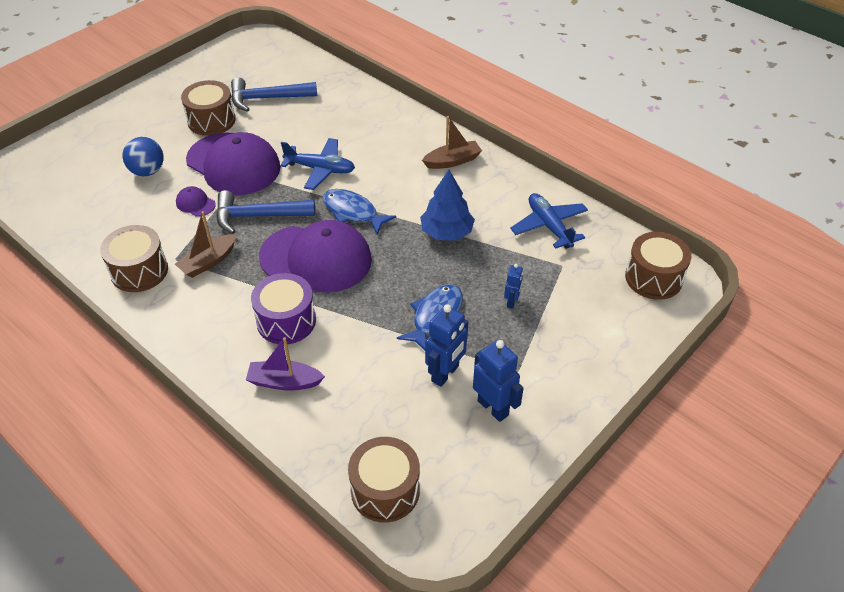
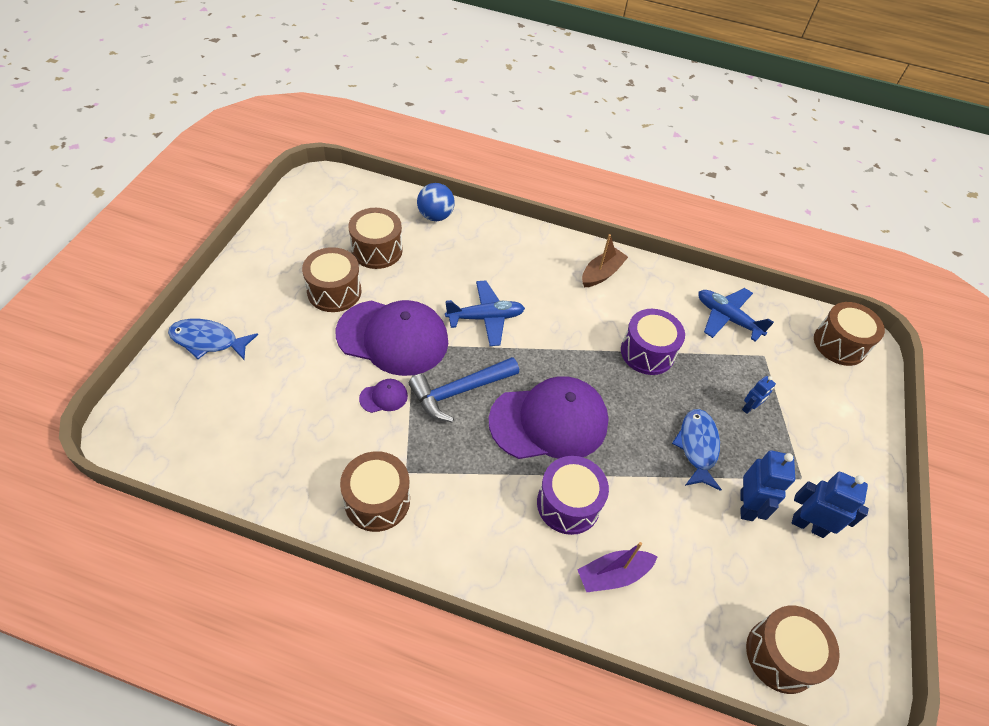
camera: 30 degrees left, 5 degrees up
(147, 171) = (304, 374): blue ball -> blue ball (435, 216)
(195, 203) = (384, 397): purple cap -> purple cap turned 150 degrees clockwise
(208, 262) = (444, 463): brown boat -> none
(267, 98) = (377, 250): blue hammer -> brown drum
(353, 212) = (549, 357): blue fish -> blue fish (208, 341)
(446, 232) = (647, 352): blue tree -> purple drum
(511, 302) = (749, 408): blue robot -> blue robot turned 60 degrees clockwise

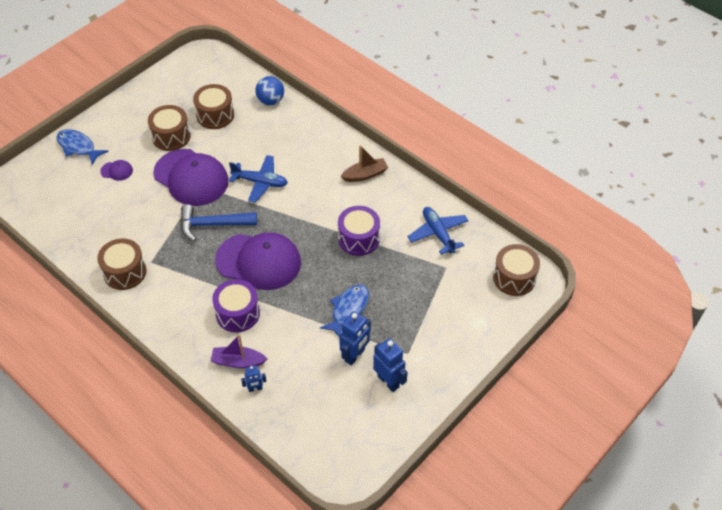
camera: 30 degrees right, 0 degrees up
(384, 397) = (163, 213): purple cap -> purple cap (117, 171)
(749, 408) = (406, 298): blue robot -> blue robot (255, 388)
(781, 655) = (311, 442): brown drum -> none

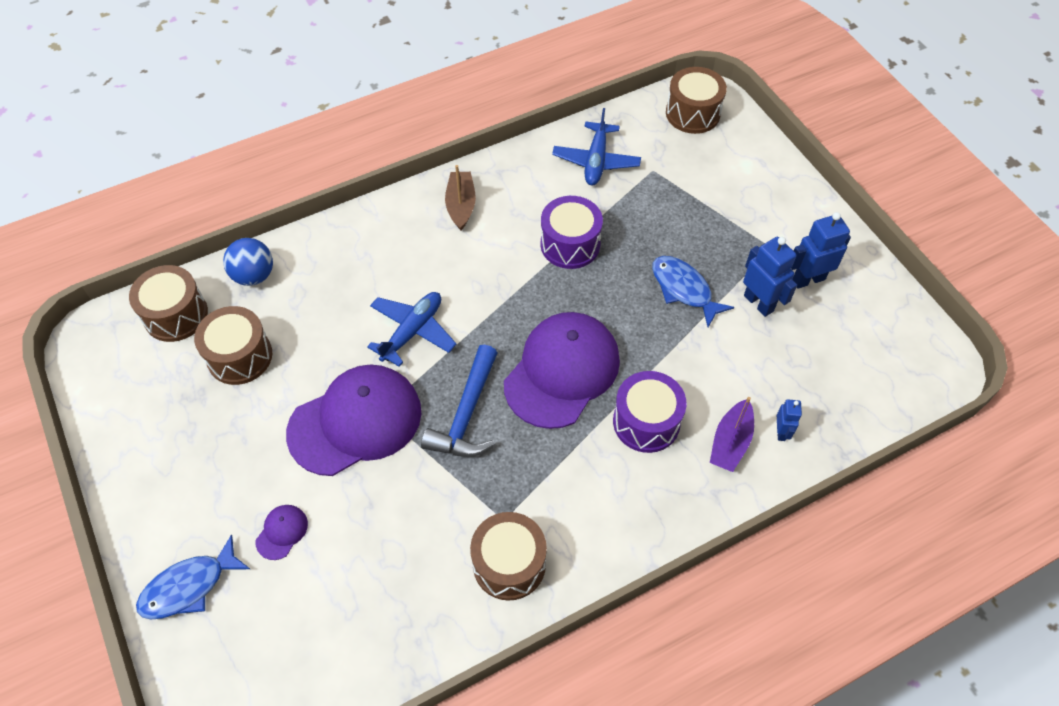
camera: 70 degrees left, 5 degrees up
(171, 136) = (249, 430): brown drum -> brown drum (176, 315)
(438, 233) = (596, 161): blue plane -> blue plane turned 75 degrees counterclockwise

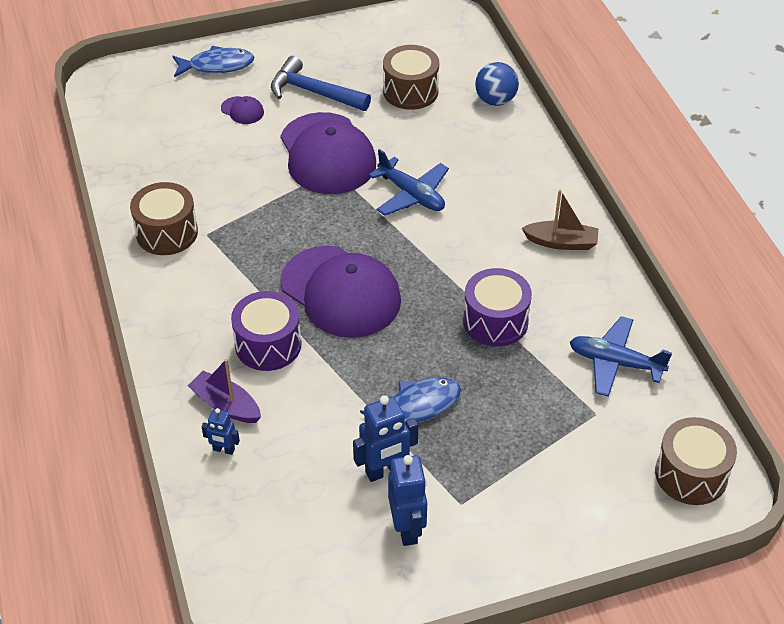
camera: 100 degrees right, 10 degrees down
(176, 315) = (461, 57): brown drum -> none
(189, 586) = (217, 65): blue fish -> blue fish turned 105 degrees clockwise
(466, 415) = (313, 221): blue hammer -> blue hammer (313, 92)

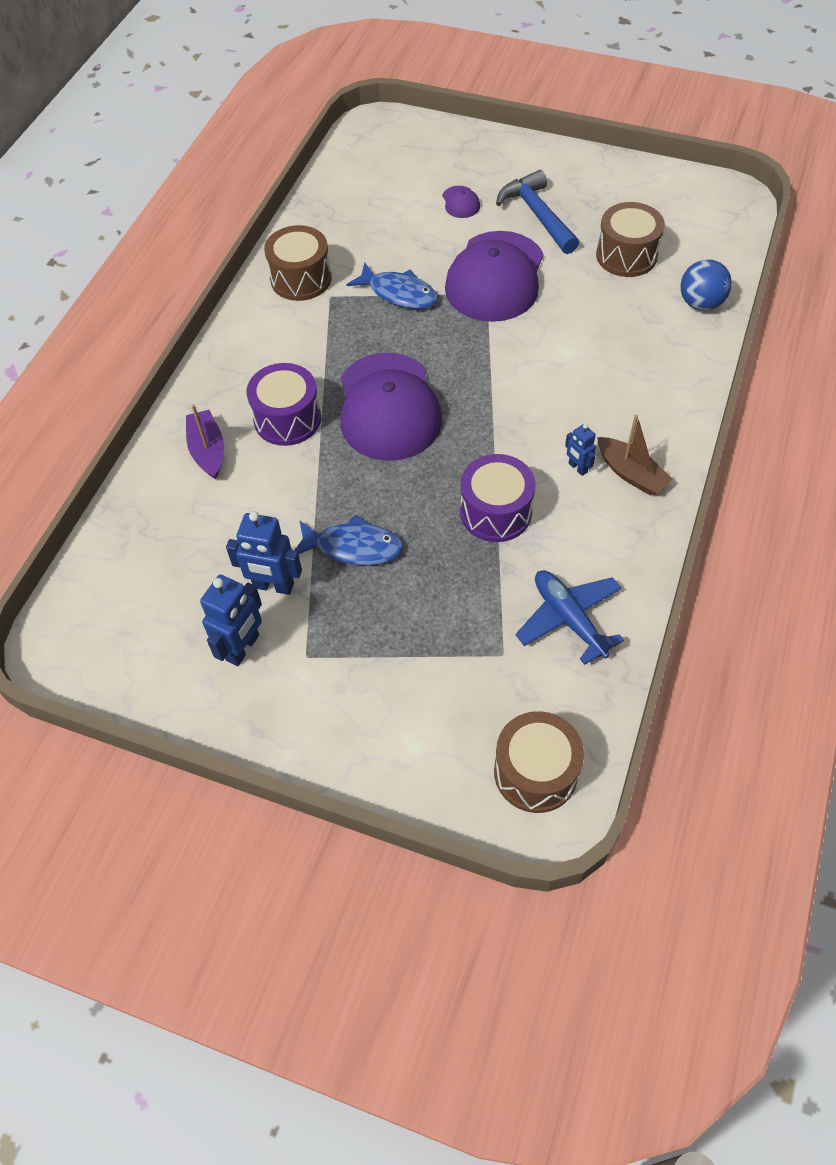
camera: 40 degrees right, 10 degrees up
(217, 65) = (477, 152): blue fish -> blue fish (399, 293)
(223, 450) = (171, 487): blue robot -> blue robot (577, 468)
(411, 195) = (533, 353): blue plane -> none

